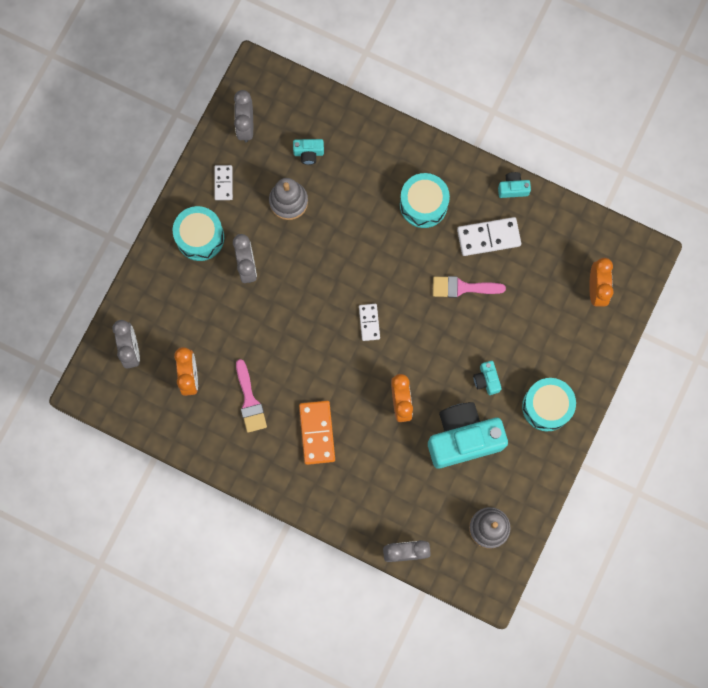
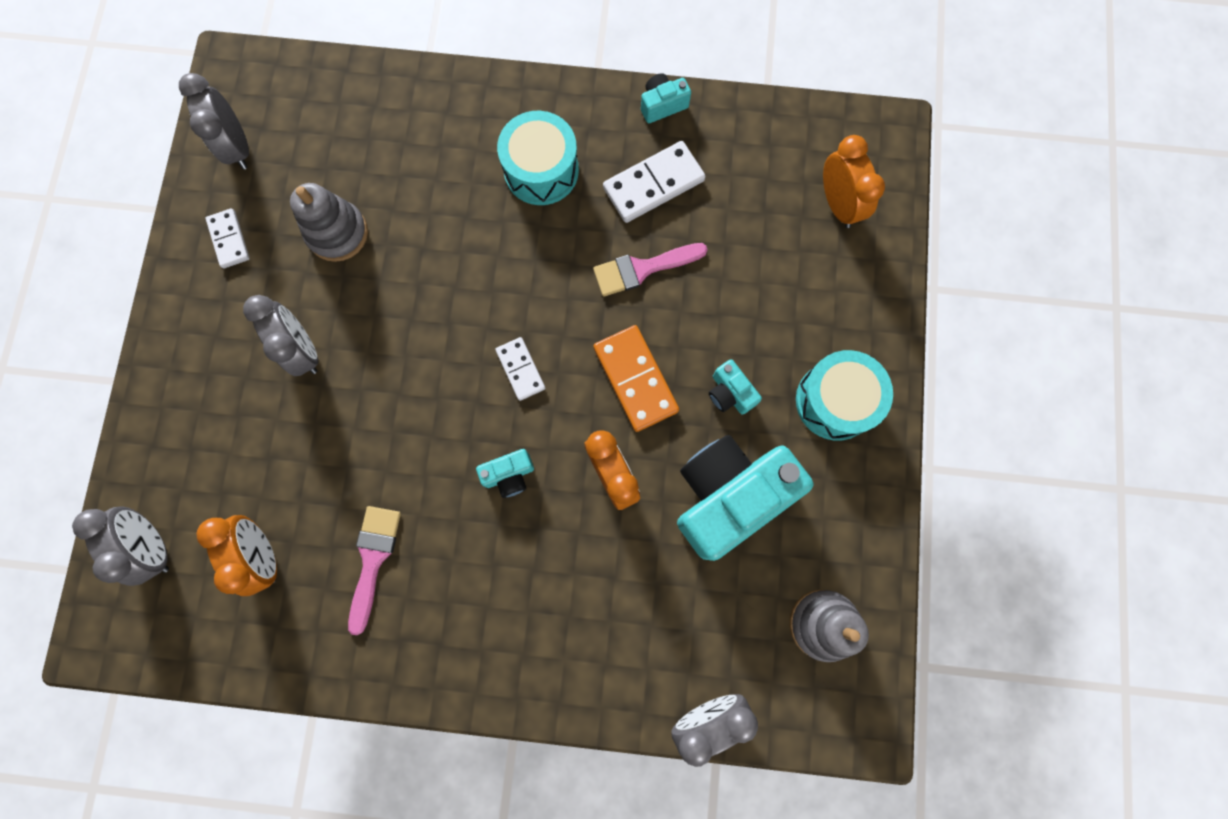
camera: 20 degrees left, 0 degrees up
(200, 237) = (216, 332): turquoise drum -> none
(250, 401) = (373, 559): pink brush -> pink brush turned 135 degrees counterclockwise
(308, 153) = (345, 154): turquoise camera -> turquoise camera (509, 475)
(317, 433) = (498, 571): orange domino -> orange domino (635, 379)

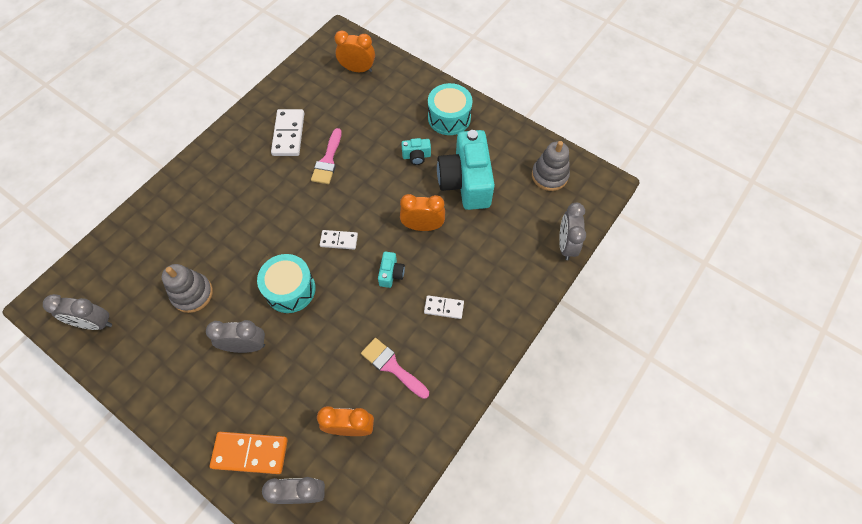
camera: 60 degrees left, 15 degrees down
(229, 239) = (147, 356): white domino -> white domino (444, 308)
(541, 170) = (240, 178): turquoise drum -> turquoise drum (290, 289)
(635, 379) = (381, 191): orange domino -> orange domino (250, 453)
(662, 105) = (251, 110): turquoise camera -> none

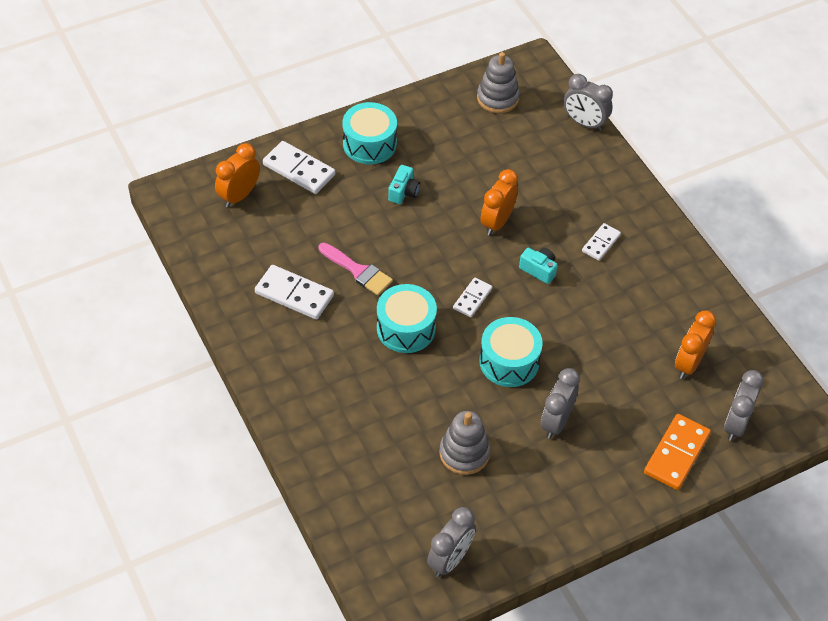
camera: 65 degrees left, 10 degrees down
(290, 210) = (406, 328): none -> turquoise drum
(392, 366) = (642, 308): pink brush -> none
(400, 90) = (299, 170): none -> white domino
(466, 182) = (464, 165): turquoise camera -> none

